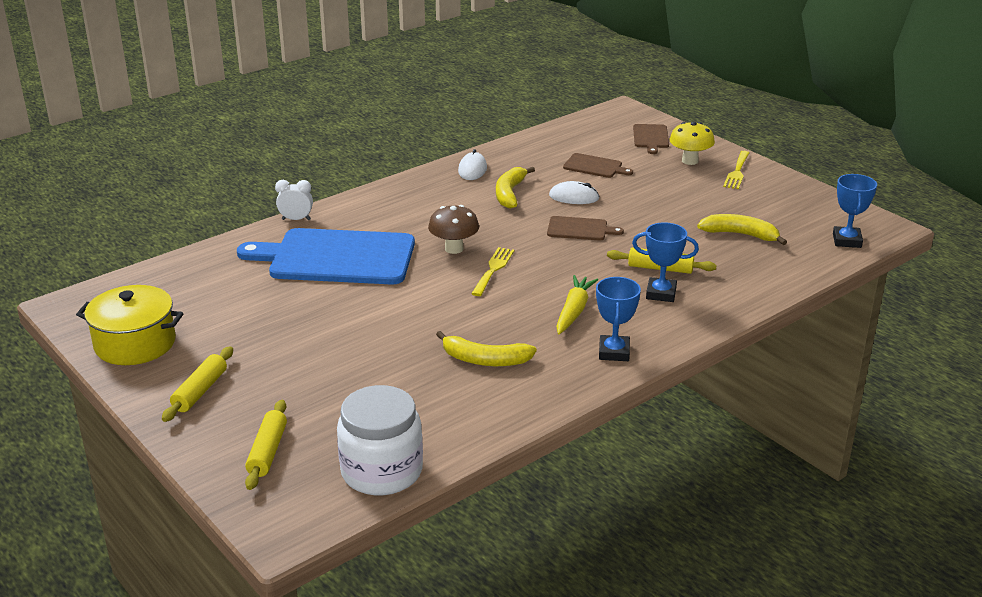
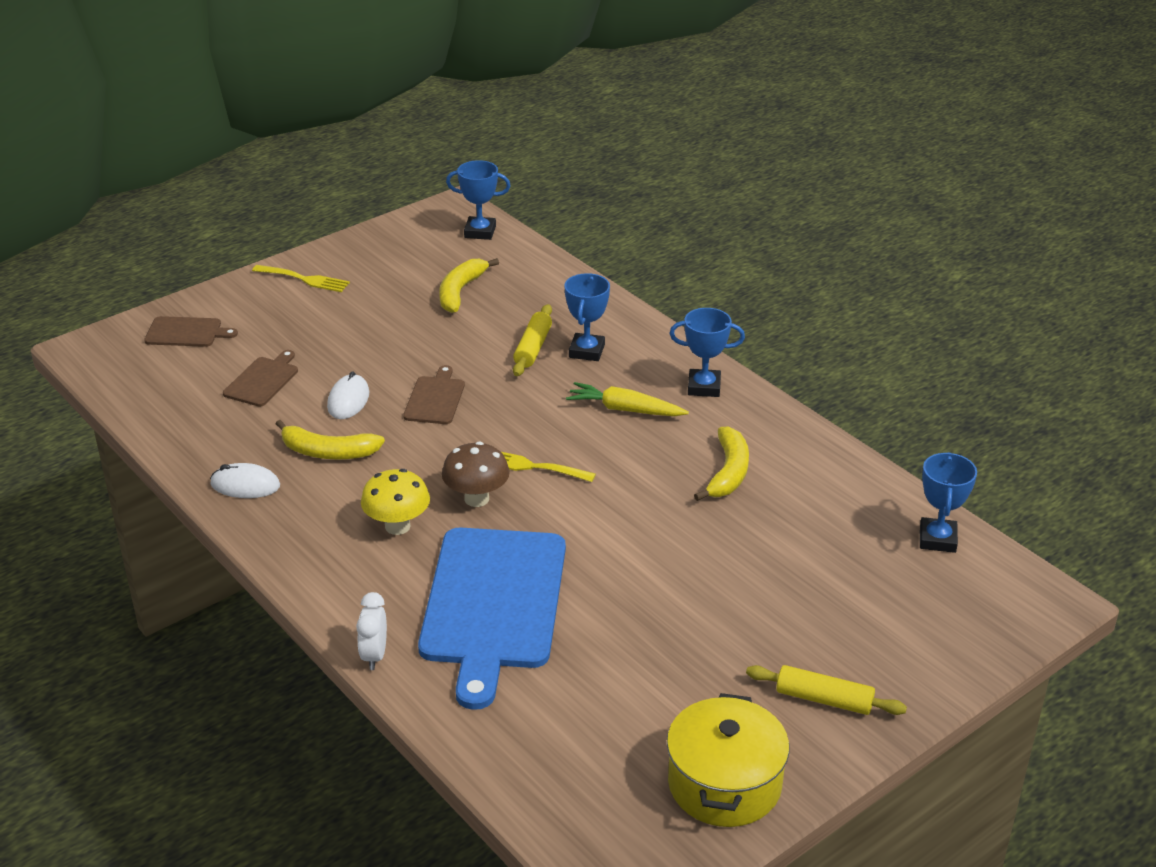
camera: 90 degrees left, 5 degrees up
(267, 452) = (926, 626): yellow rolling pin -> none
(382, 471) = (937, 539): white jar -> blue trophy
(690, 161) = (265, 309): yellow mushroom -> yellow mushroom (397, 526)

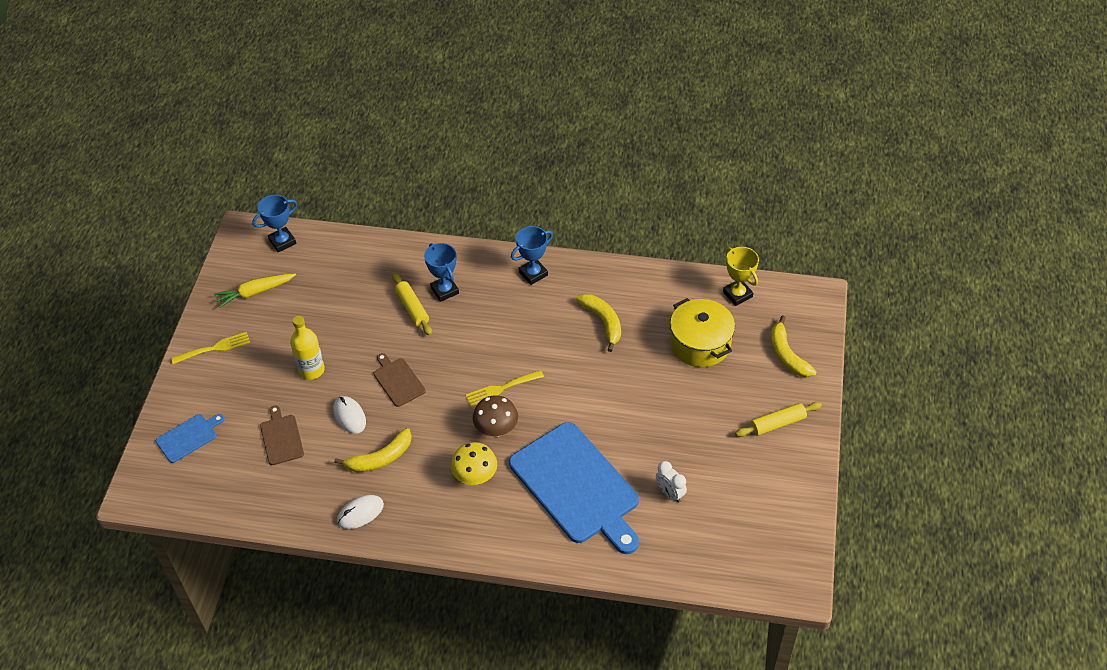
camera: 40 degrees left, 15 degrees up
(186, 332) = (188, 437): brown cutting board -> blue cutting board
(366, 343) = (311, 370): none -> yellow bottle
(374, 655) = (554, 560): white clock -> white clock (670, 493)
(460, 292) = (323, 295): yellow banana -> yellow banana (787, 355)
(625, 409) = (508, 317): yellow carrot -> yellow carrot (255, 292)
(724, 784) = (782, 501): yellow pot -> yellow pot (700, 344)
(937, 539) = (737, 294): blue trophy -> yellow trophy

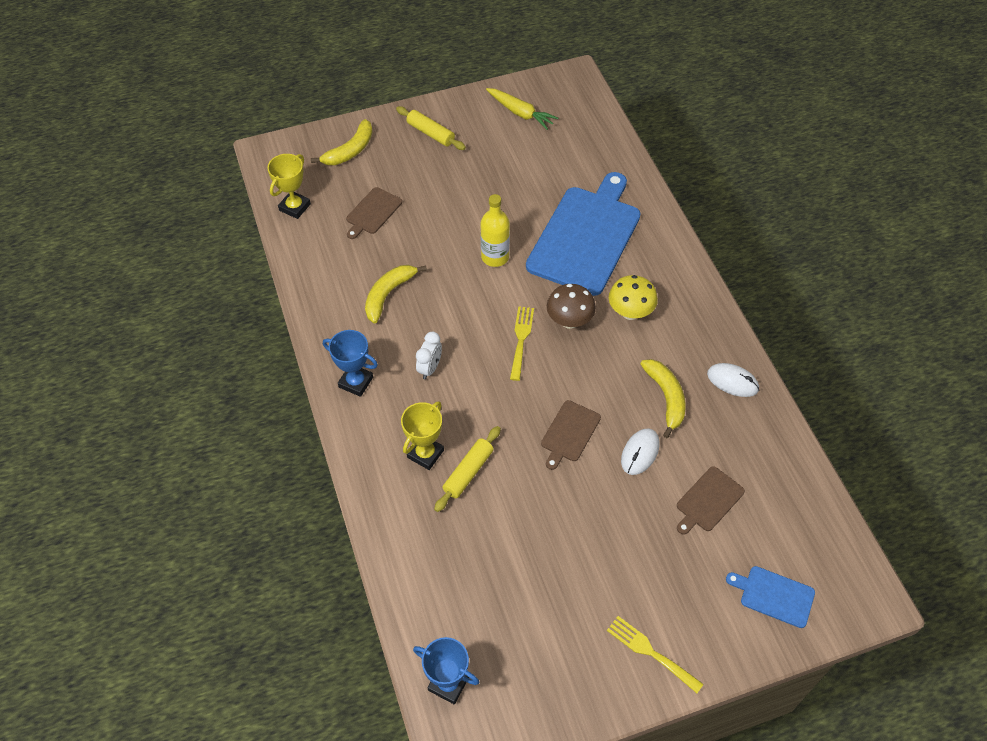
camera: 120 degrees left, 5 degrees up
(255, 292) = (545, 662): yellow carrot -> yellow carrot (520, 113)
(311, 370) = (610, 525): yellow bottle -> yellow bottle (495, 257)
(381, 458) = (666, 397): yellow banana -> yellow banana turned 45 degrees clockwise
(444, 290) = (425, 454): blue trophy -> yellow trophy
(501, 389) = (521, 339): yellow fork -> yellow fork turned 120 degrees counterclockwise
(670, 493) = (548, 174): white clock -> white clock (430, 368)
(700, 344) = (372, 212): yellow pot -> brown cutting board

